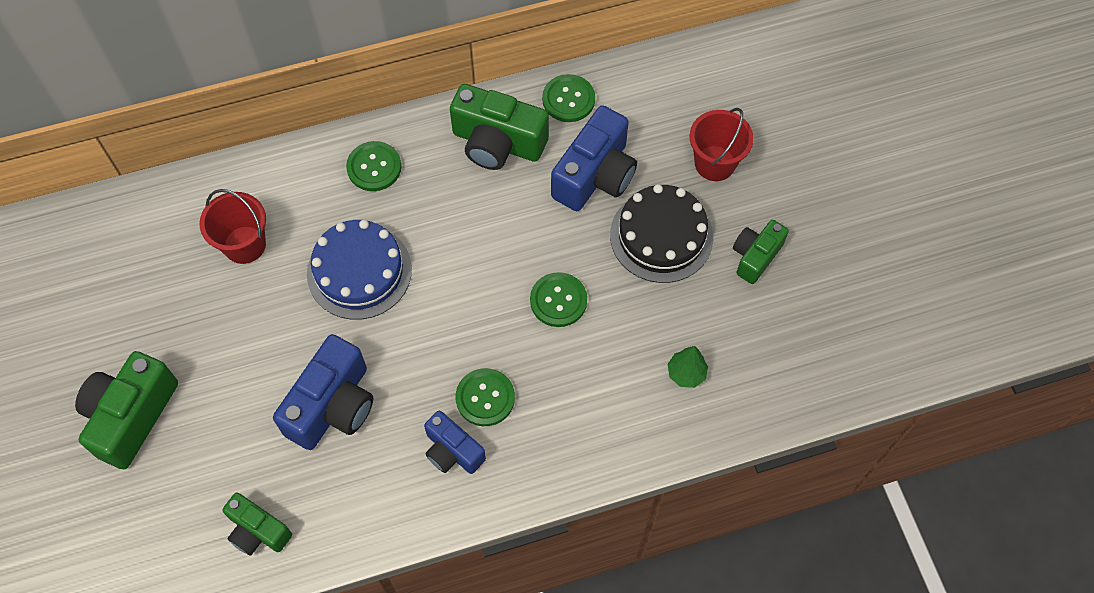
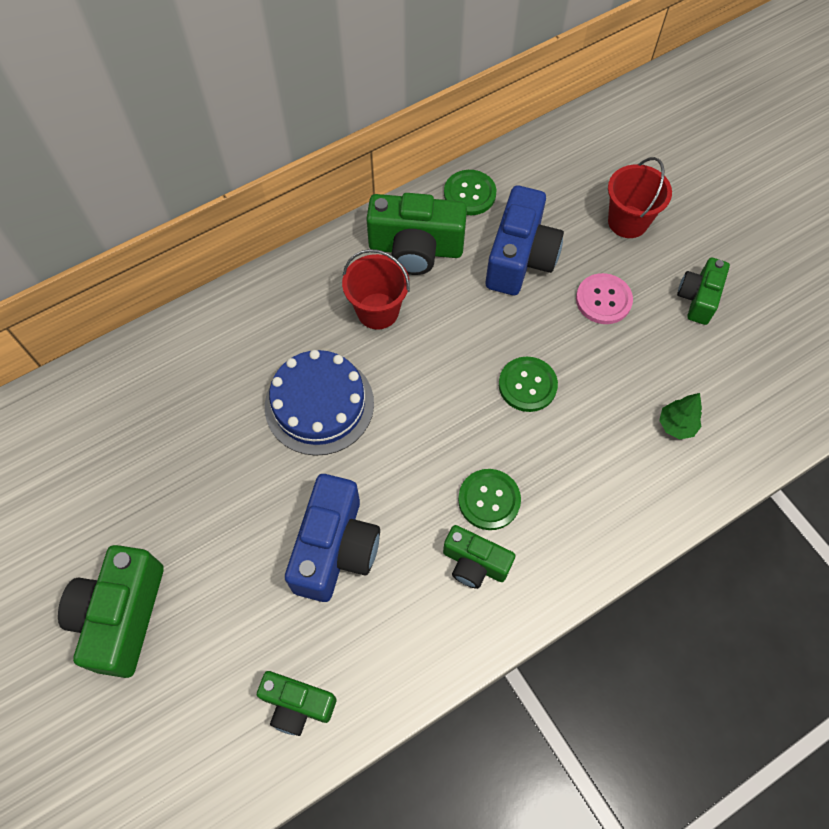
camera: 15 degrees left, 0 degrees up
(244, 245) = (192, 406): red bucket -> red bucket (378, 311)
(374, 167) = (301, 299): green button -> none
(452, 451) = (474, 563): blue camera -> green camera
(661, 236) = (603, 300): black cake -> pink button

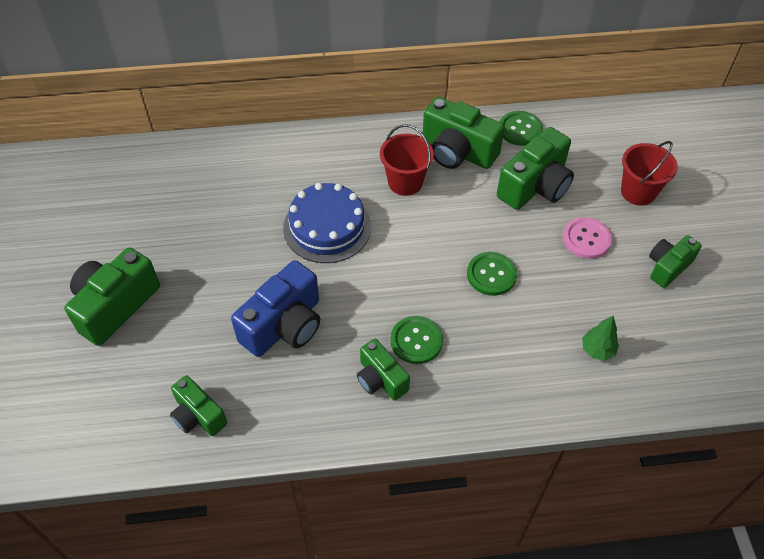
camera: 25 degrees right, 10 degrees down
(520, 258) = (535, 186): blue camera -> green camera

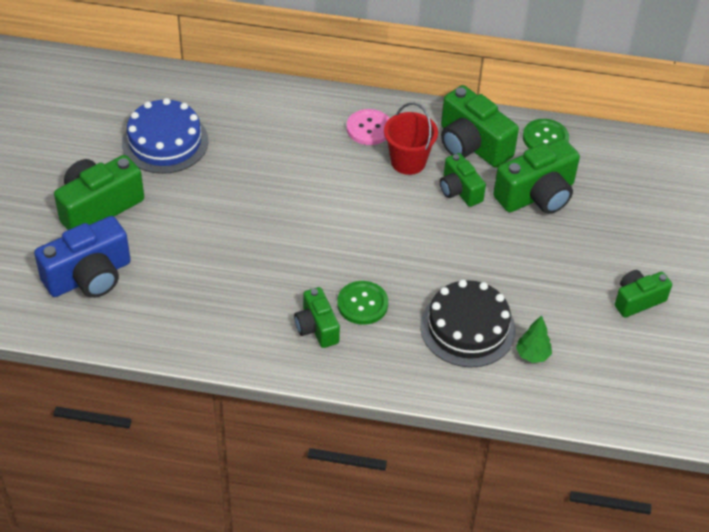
camera: 15 degrees right, 5 degrees down
(198, 416) = (142, 315): green camera -> green camera (459, 190)
(284, 325) = (245, 261): blue camera -> blue camera (89, 276)
(327, 227) = (316, 185): blue cake -> blue cake (165, 142)
(491, 275) = (458, 265): green button -> none
(526, 338) = (467, 328): none -> black cake
(586, 239) = (567, 255): pink button -> pink button (369, 128)
(638, 192) = (640, 225): red bucket -> none

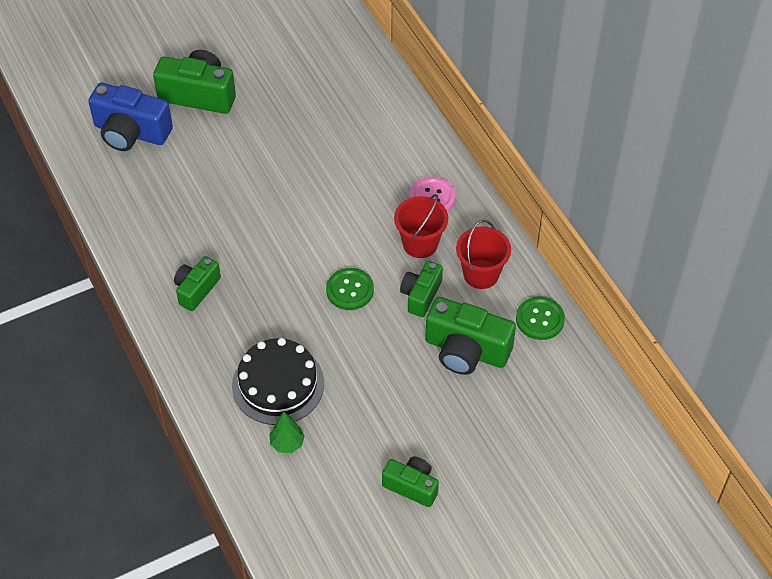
camera: 55 degrees right, 5 degrees up
(165, 142) = (296, 88): blue cake -> none
(362, 304) = (244, 303): green button -> green button (350, 290)
(472, 145) = (481, 274): green camera -> red bucket

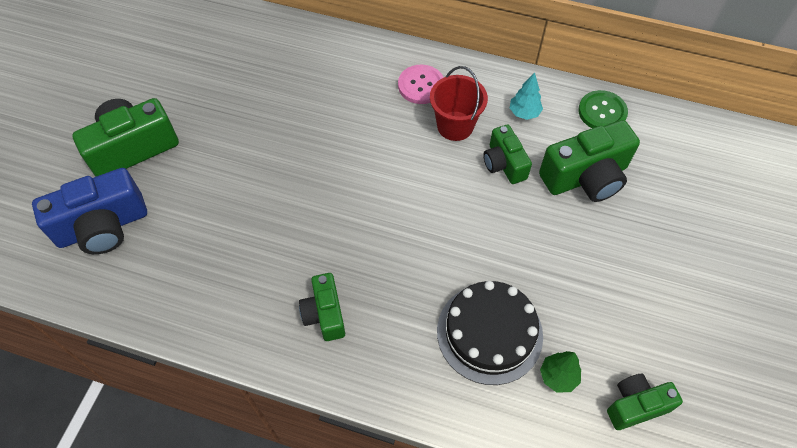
camera: 45 degrees left, 5 degrees up
(350, 290) = (448, 205): green button -> none
(411, 486) = (685, 318): green camera -> green camera (636, 405)
(481, 274) = (524, 113): red bucket -> turquoise tree

